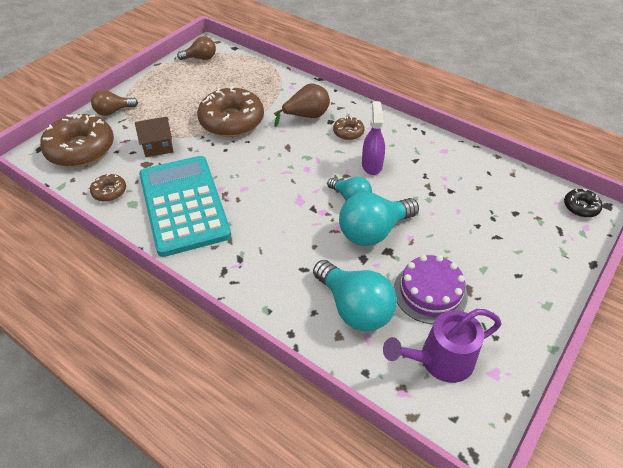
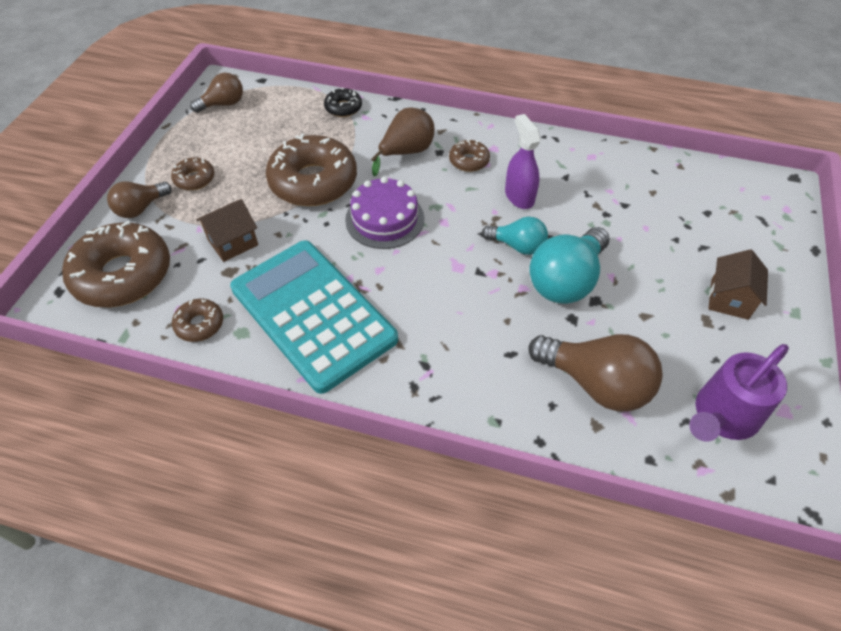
camera: 20 degrees left, 5 degrees up
(156, 101) = (194, 179): none -> brown donut
(354, 308) = (596, 384): turquoise light bulb -> brown light bulb
(430, 292) = (668, 337): purple cake -> purple cake (385, 219)
(496, 279) = (729, 299): none -> brown house
(580, 207) = (769, 186): black donut -> black donut (343, 108)

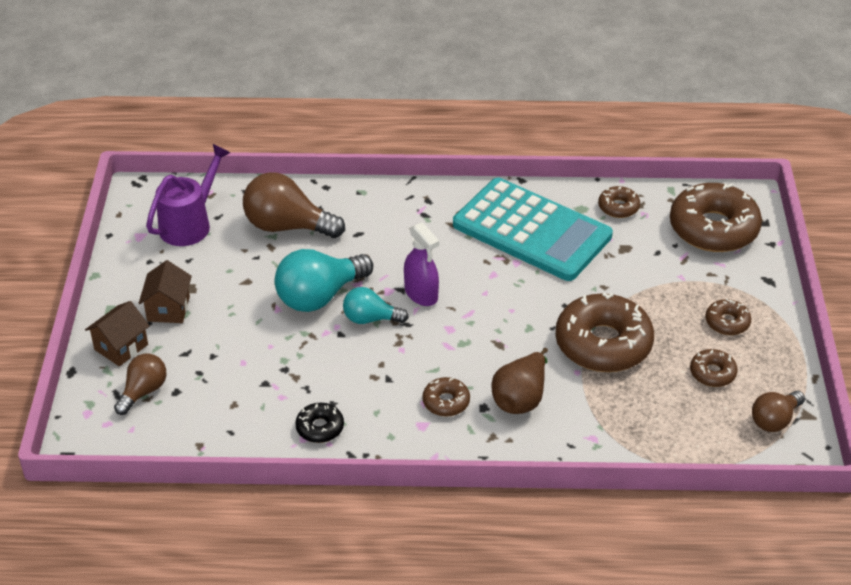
camera: 165 degrees right, 10 degrees down
(140, 208) = (752, 284): brown light bulb -> brown light bulb (143, 391)
(233, 242) = (640, 271): brown house -> brown house (121, 347)
(241, 142) = (712, 373): none -> brown donut
(343, 108) = (626, 445): black donut -> black donut (320, 428)
(385, 219) = (509, 319): purple cake -> none
(519, 196) = (379, 370): purple spray bottle -> purple spray bottle (421, 294)
(566, 281) = (319, 296): turquoise light bulb -> turquoise light bulb turned 150 degrees counterclockwise

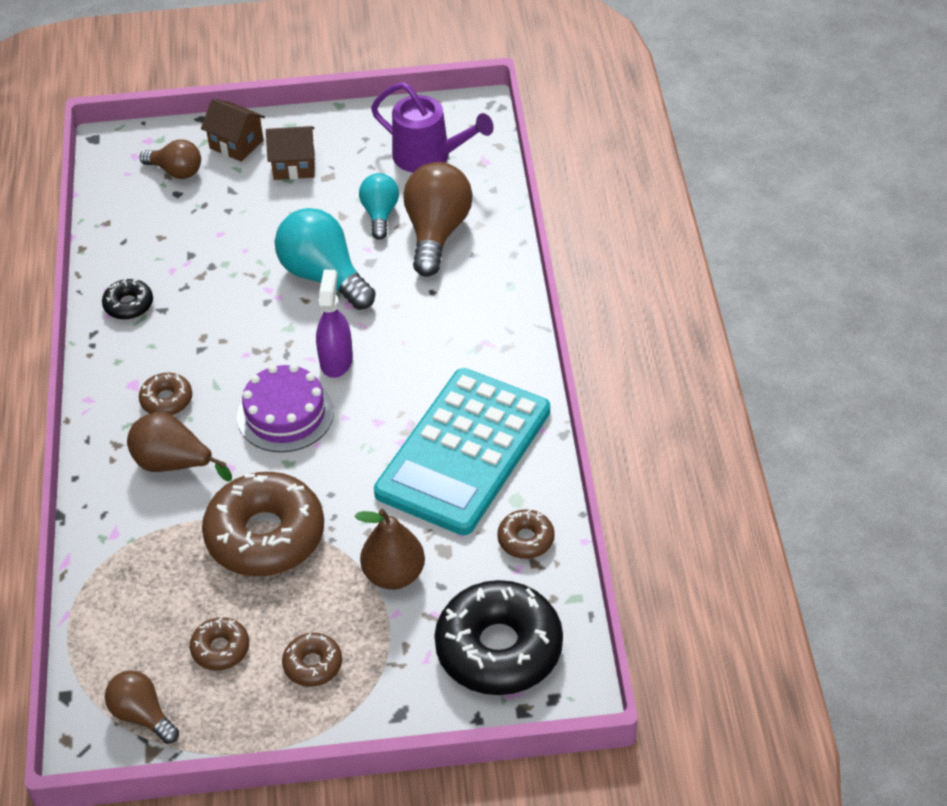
camera: 85 degrees right, 5 degrees up
(370, 319) = (291, 322): turquoise light bulb -> turquoise light bulb (380, 214)
(421, 294) = (336, 360): purple spray bottle -> purple spray bottle turned 135 degrees clockwise
(476, 327) = (285, 414): none -> purple cake
(646, 275) = (394, 575): none -> brown pear
(713, 228) = (499, 648): brown donut -> black donut

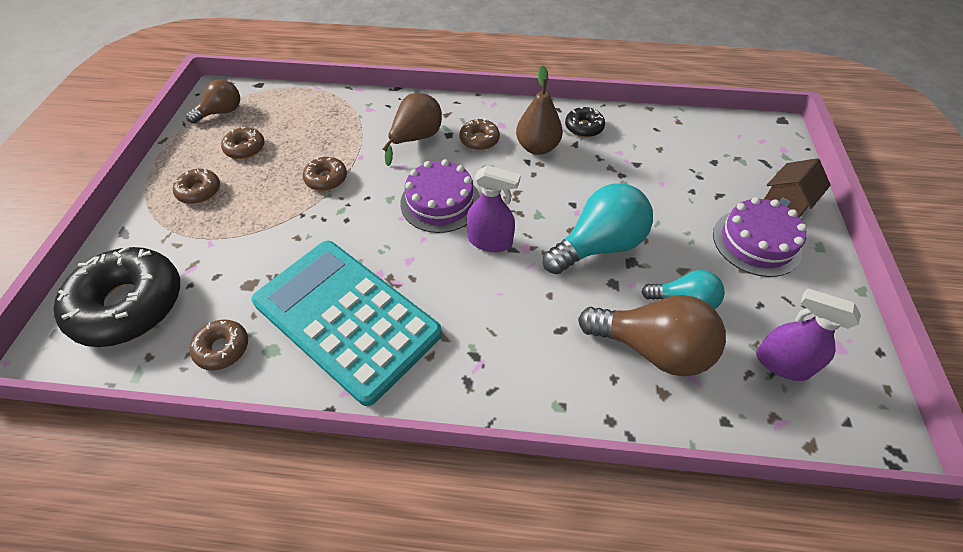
camera: 100 degrees right, 5 degrees up
(176, 171) = (743, 163): brown light bulb -> none
(265, 535) = (326, 179): brown donut -> brown donut, size x0.47
(294, 166) = (756, 242): brown house -> purple cake
(394, 575) = (245, 247): brown pear -> brown pear (537, 147)
(430, 156) = (781, 363): purple watering can -> purple spray bottle

